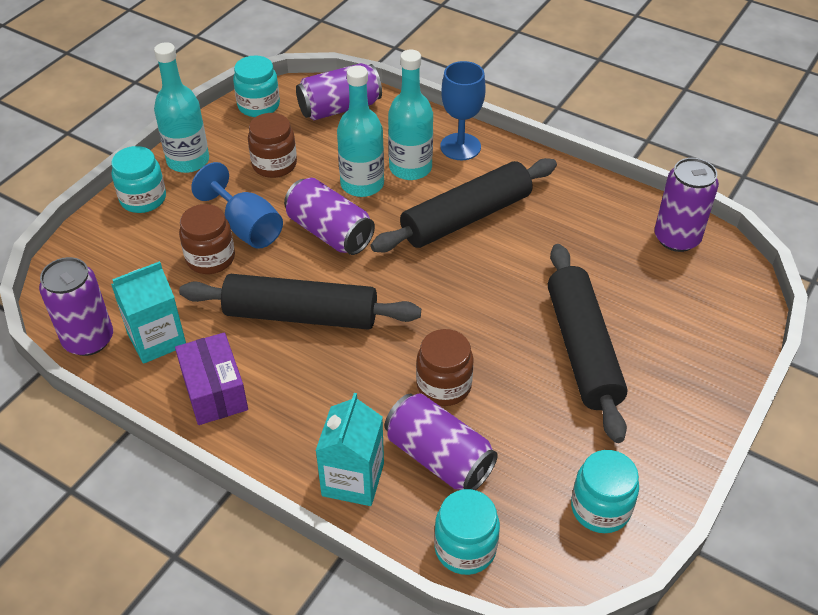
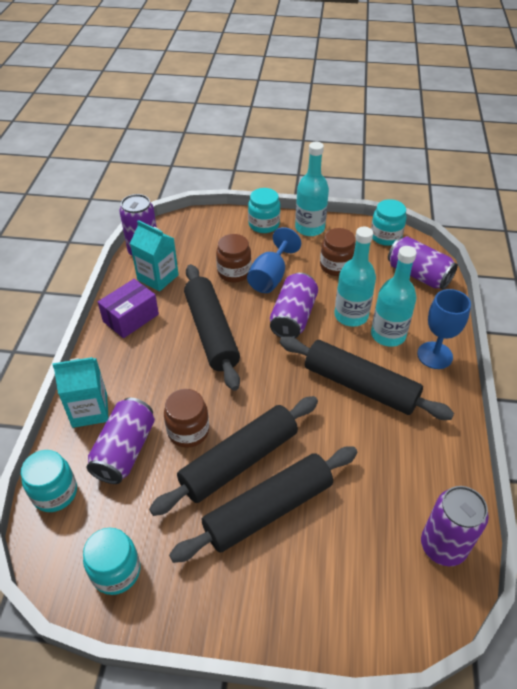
camera: 65 degrees right, 0 degrees up
(510, 353) = (239, 461): none -> black rolling pin

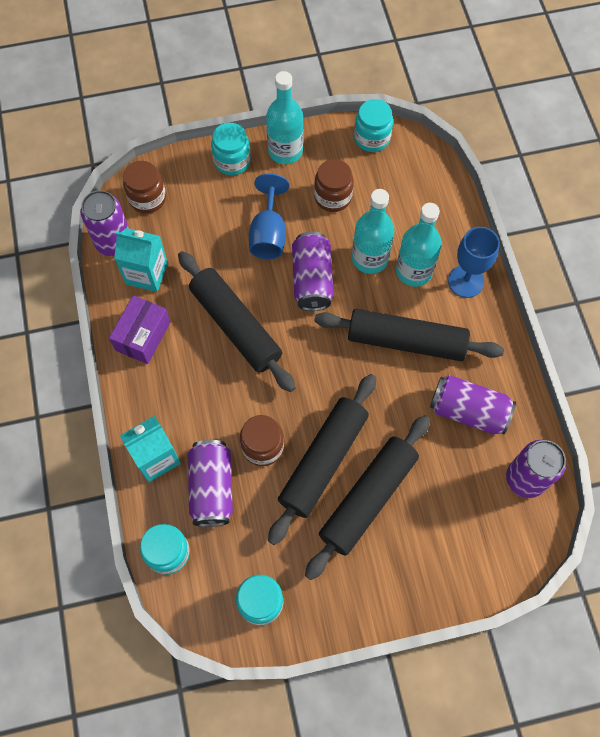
camera: 20 degrees left, 20 degrees up
(234, 272) = (227, 240): brown jar -> brown jar (147, 198)
(418, 275) = (421, 182): purple can -> purple can (468, 411)

